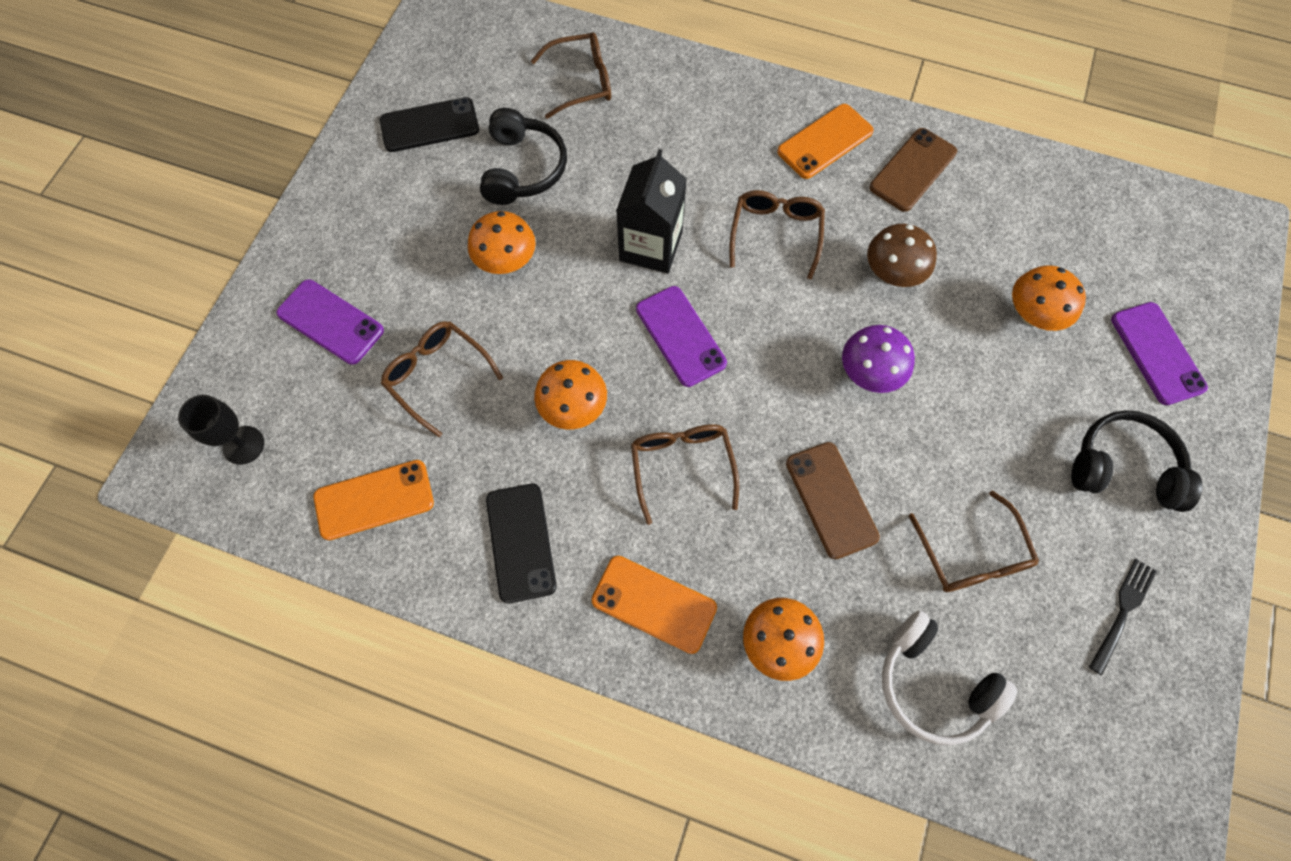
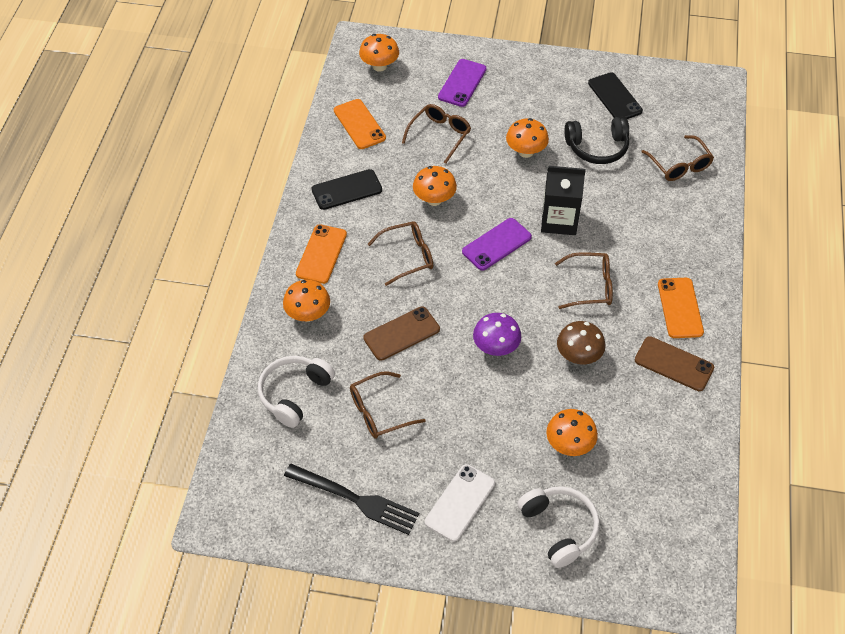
camera: 80 degrees right, 15 degrees down
(243, 445) = (379, 66): black goblet -> orange mushroom
(825, 142) = (680, 308): orange phone -> orange phone turned 45 degrees clockwise
(1122, 612) = (355, 499): black fork -> black fork, size x1.65
(1123, 467) = (460, 502): black headphones -> white phone
(1157, 353) = (559, 528): purple phone -> white headphones

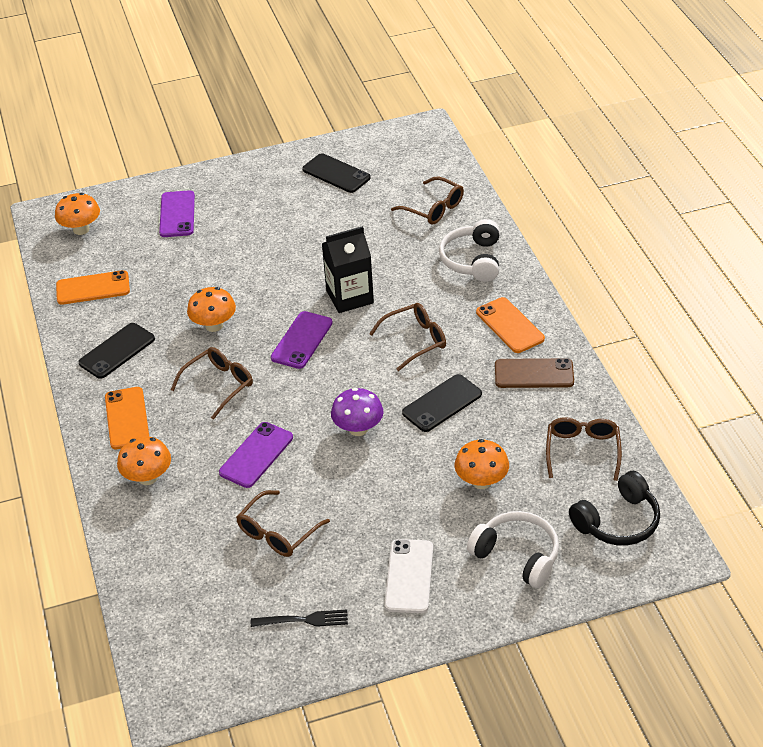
camera: 25 degrees left, 10 degrees down
(294, 394) = (179, 554): white headphones -> white headphones (472, 260)
(355, 499) = (303, 620): black fork -> black fork, size x0.60
(359, 124) = (93, 288): orange phone -> orange phone turned 45 degrees counterclockwise
(401, 333) = (256, 455): brown phone -> purple phone
(440, 135) = (183, 267): brown glasses -> brown glasses (582, 451)
(525, 152) = (279, 250): orange mushroom -> none
(578, 356) = (442, 403): brown mushroom -> black phone
(597, 147) = (347, 222): black headphones -> black headphones (618, 521)

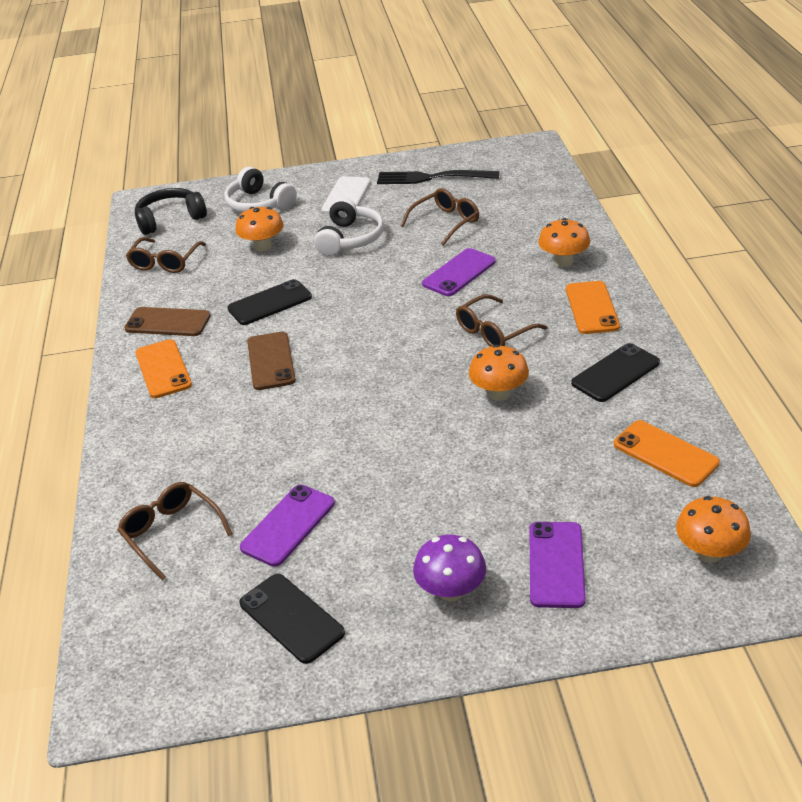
camera: 170 degrees left, 5 degrees down
(93, 288) = (665, 454): orange phone -> orange phone turned 45 degrees clockwise
(302, 340) = (396, 370): purple phone -> purple phone (288, 525)
(303, 620) = (432, 178): black fork -> black fork, size x1.65
(349, 297) = (328, 415): black carton -> none
(358, 429) = (357, 287): purple mushroom -> purple mushroom (451, 590)
(415, 340) = (271, 361): brown glasses -> brown phone
(472, 260) = (161, 449): white headphones -> white headphones (350, 239)

